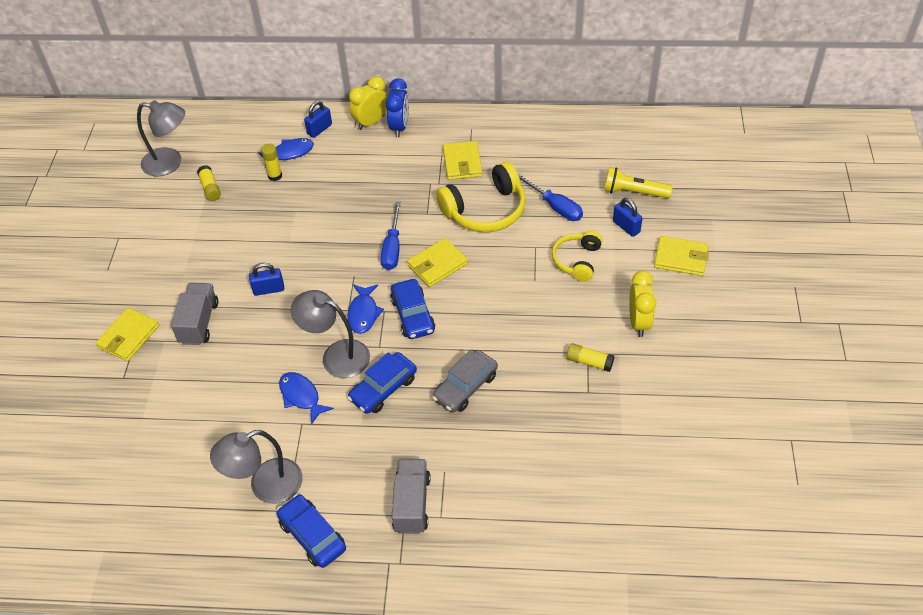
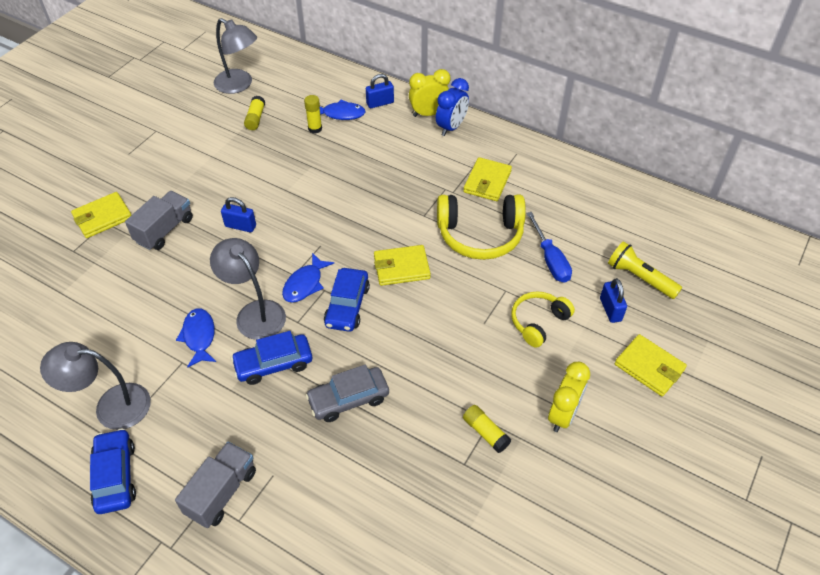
camera: 25 degrees right, 0 degrees up
(392, 248) = (371, 234): blue screwdriver -> none

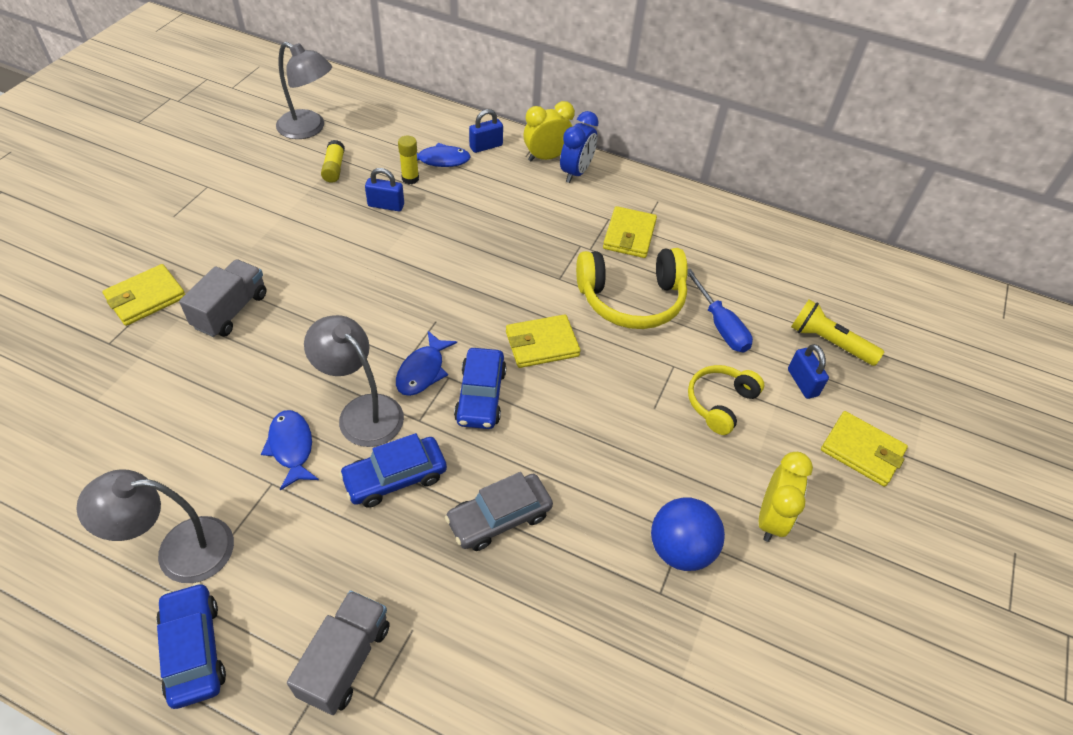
camera: 10 degrees left, 0 degrees up
(240, 226) = (330, 301): blue padlock -> blue padlock (386, 205)
(485, 432) = (680, 549): yellow glue stick -> blue ball

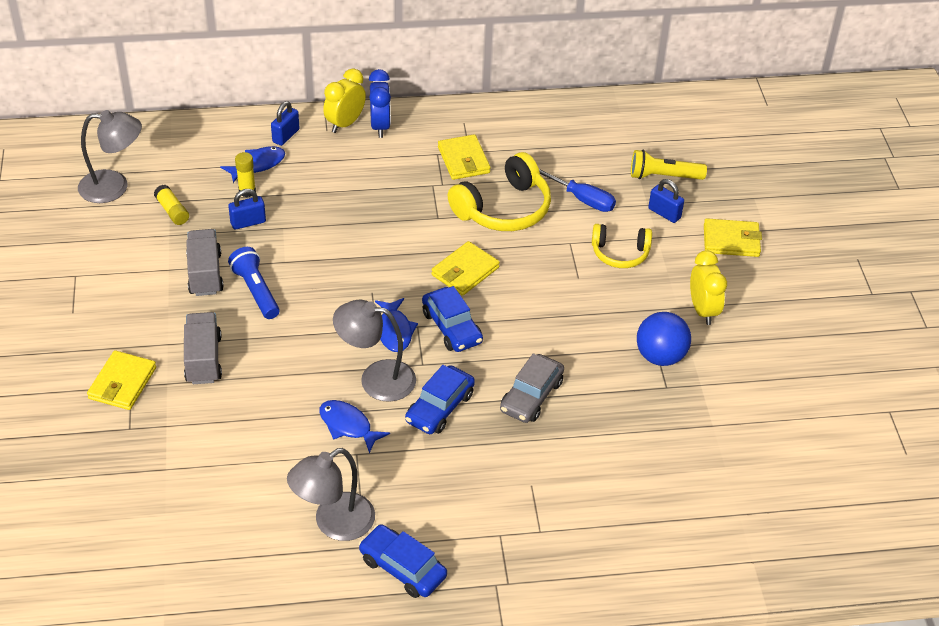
camera: 30 degrees left, 5 degrees down
(335, 269) = (256, 291): none -> blue flashlight
(345, 660) = (504, 522): grey truck -> grey truck (205, 274)
(720, 403) = (620, 253): yellow headphones -> yellow headphones turned 90 degrees counterclockwise

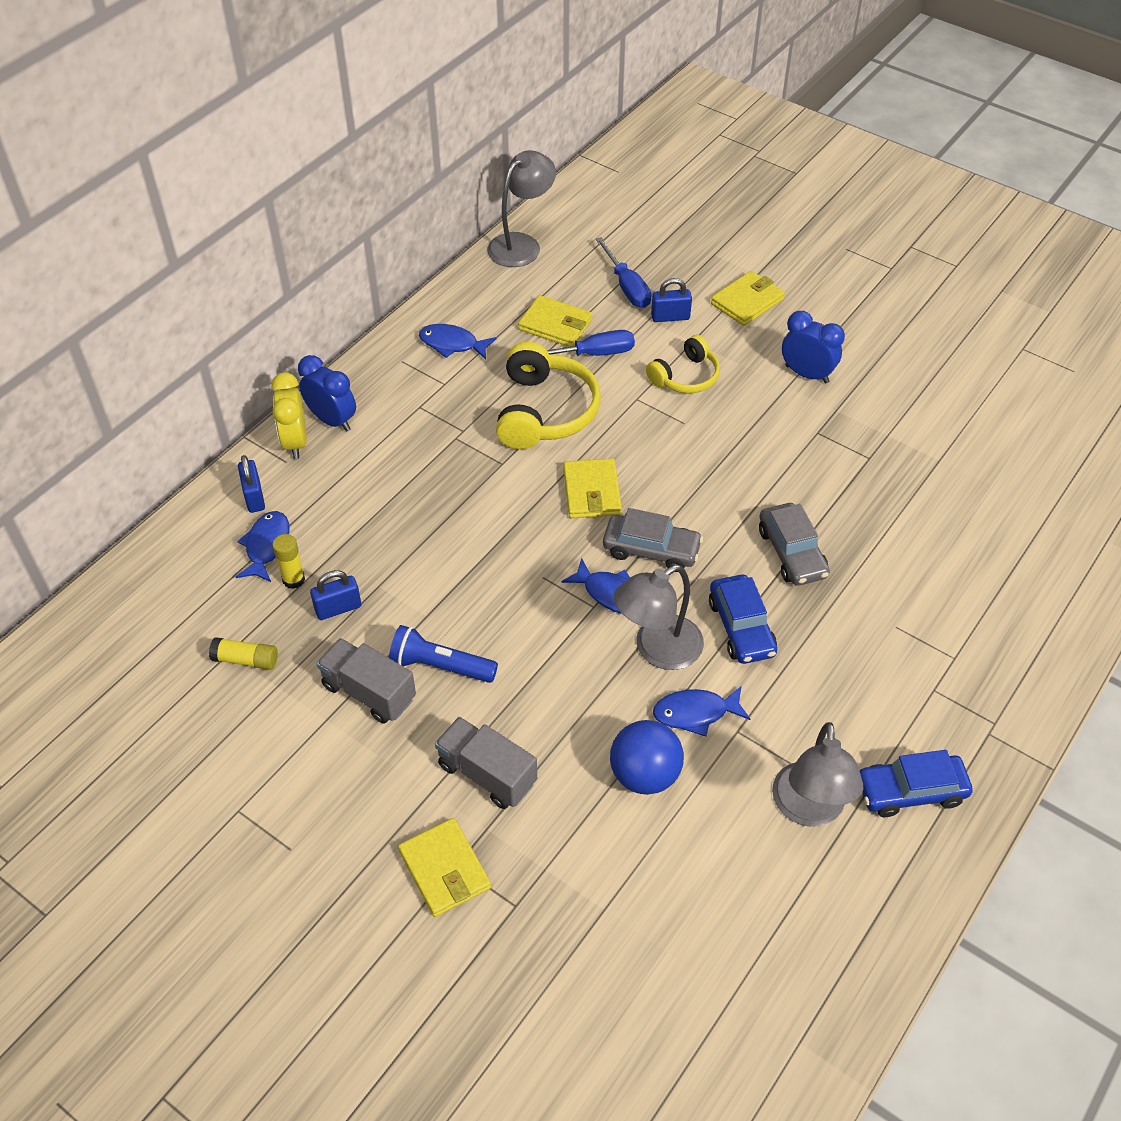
camera: 45 degrees left, 5 degrees up
(114, 187) = (147, 686): grey lamp -> grey lamp (521, 244)
(248, 222) = (338, 608): blue padlock -> blue padlock turned 45 degrees clockwise
(452, 327) = (651, 549): blue car -> grey car
(463, 160) = (450, 395): yellow wallet -> yellow wallet (555, 325)
(506, 133) = (452, 344): none -> blue fish
(660, 356) = (831, 437): blue ball -> blue ball (644, 775)
(663, 176) = (627, 287): yellow flashlight -> blue screwdriver
(703, 310) = (806, 374): yellow clock -> blue clock

